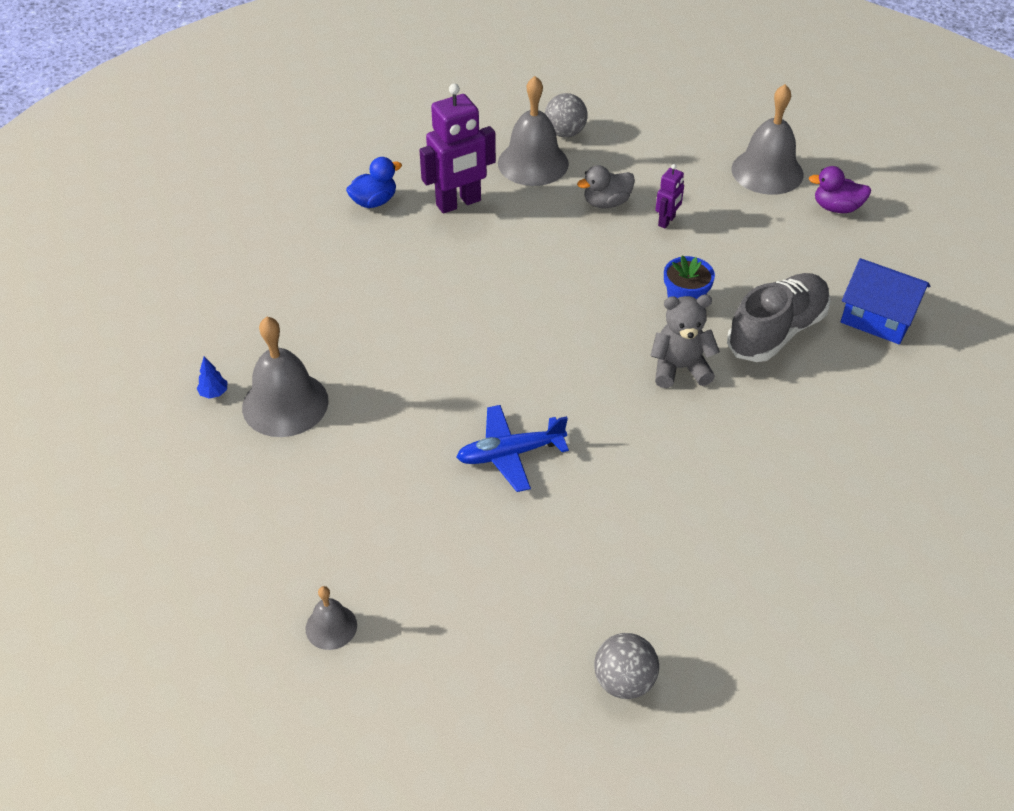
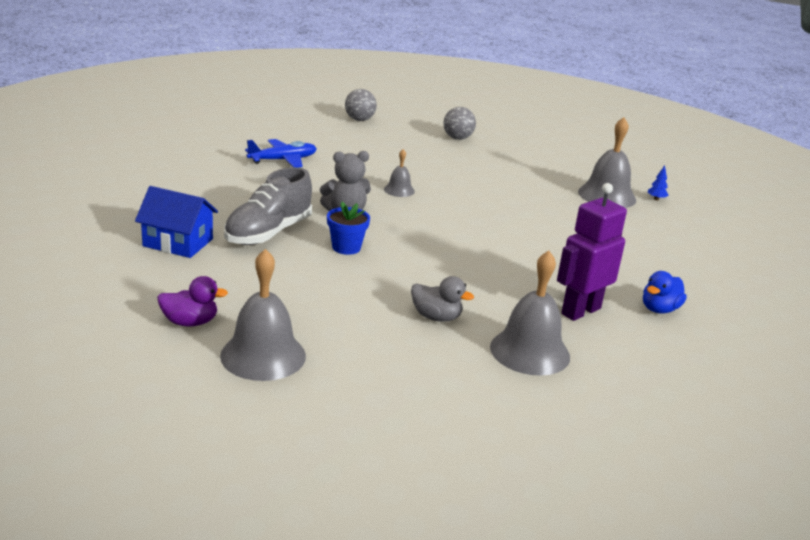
camera: 165 degrees right, 20 degrees down
(331, 627) = (509, 132): grey bell -> grey bell (399, 190)
(510, 454) = (449, 178): blue plane -> blue plane (283, 160)
(565, 133) = (511, 387): grey ball -> grey ball (457, 138)
(606, 203) = (436, 317): grey duck -> grey duck turned 60 degrees clockwise
(667, 221) = (371, 304): purple robot -> none

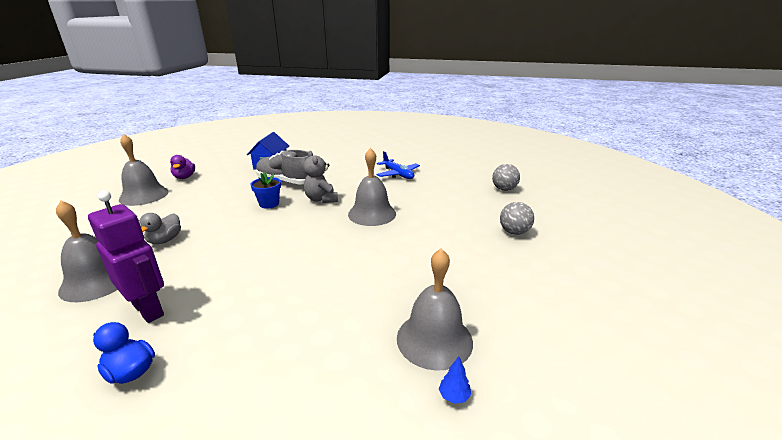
camera: 85 degrees right, 0 degrees up
(399, 190) = (372, 214): grey bell -> grey bell, size x1.93

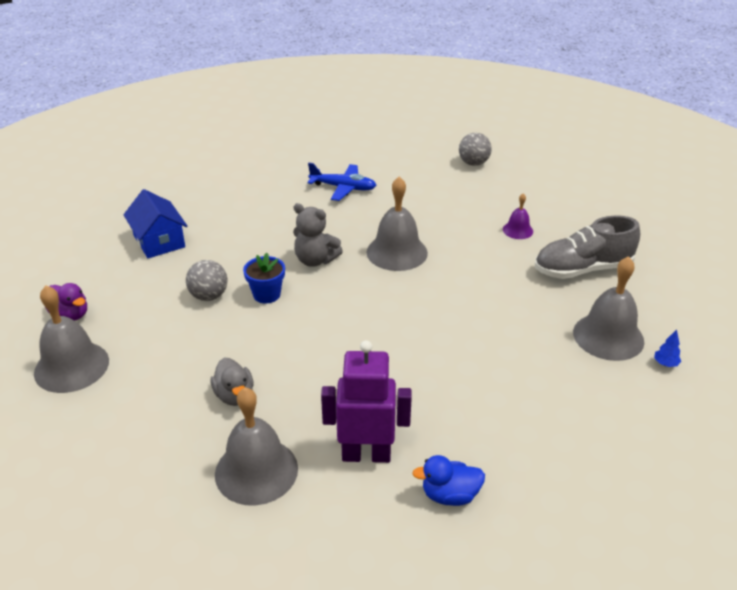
camera: 40 degrees left, 10 degrees up
(286, 182) = (230, 257): grey shoe -> grey shoe (582, 269)
(475, 235) = (518, 230): none -> purple bell
(514, 232) = (542, 212): grey ball -> grey ball (209, 296)

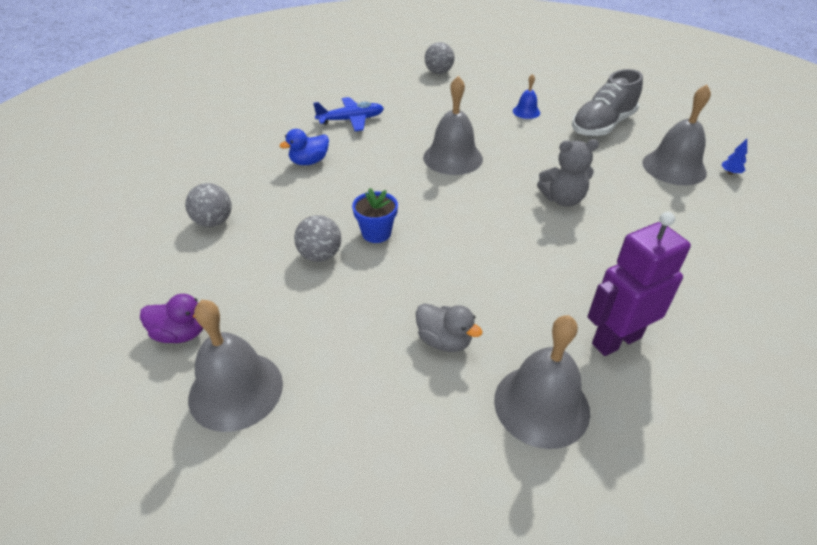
camera: 30 degrees left, 5 degrees up
(159, 241) = (214, 222): blue house -> grey ball
(315, 260) = (390, 187): grey teddy bear -> grey teddy bear (563, 199)
(450, 495) = (715, 342): blue duck -> blue duck (309, 162)
(518, 230) = (526, 112): purple bell -> blue bell

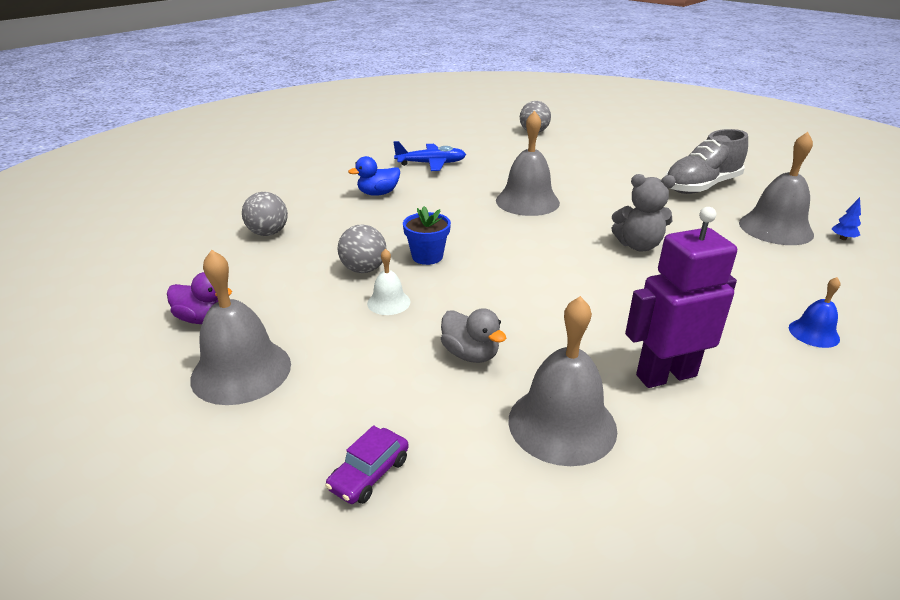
camera: 10 degrees right, 10 degrees down
(354, 291) = (388, 302): none -> white bell
(388, 485) = (369, 474): none -> purple car
(526, 112) = (618, 169): blue bell -> blue bell (814, 333)

